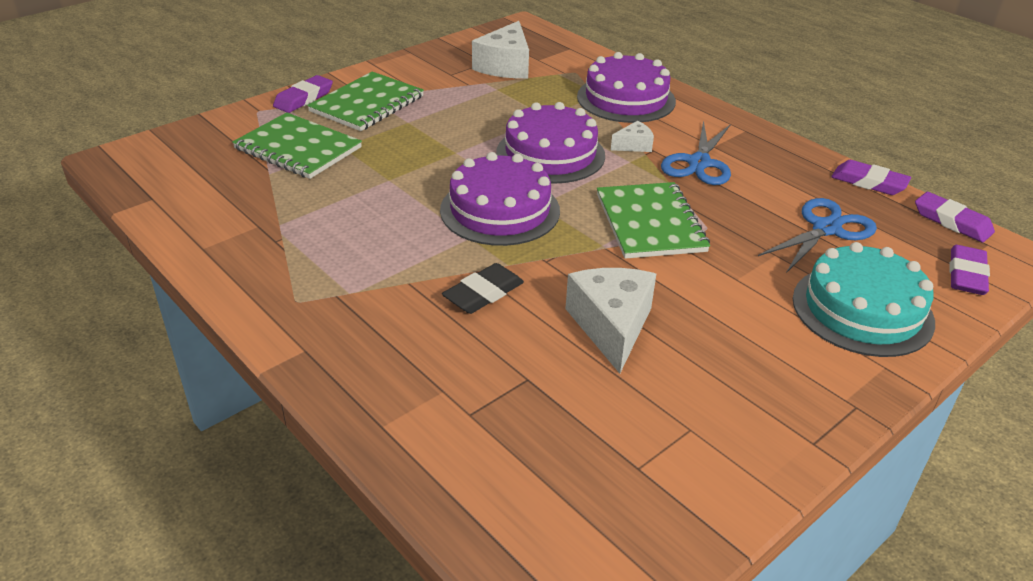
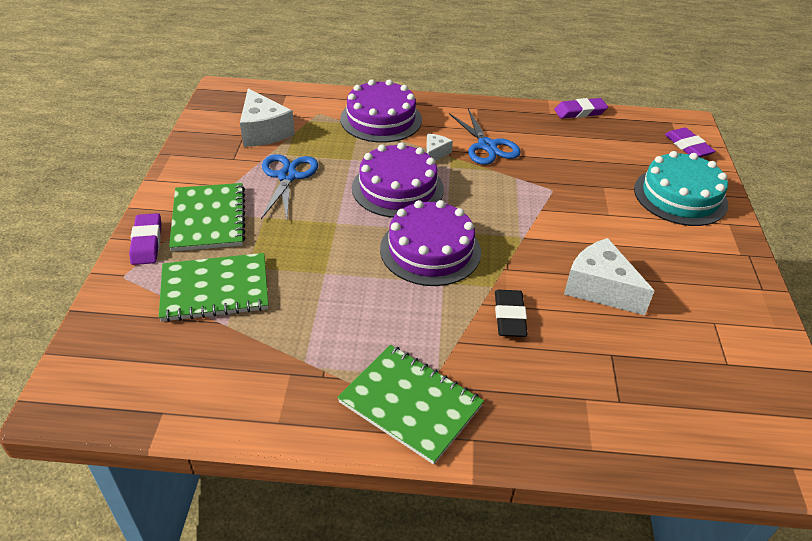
camera: 45 degrees left, 5 degrees up
(650, 223) = (521, 204): green notebook -> green notebook (410, 404)
(826, 229) = (602, 155): blue scissors -> blue scissors (287, 176)
(952, 221) = (643, 117): purple eraser -> none

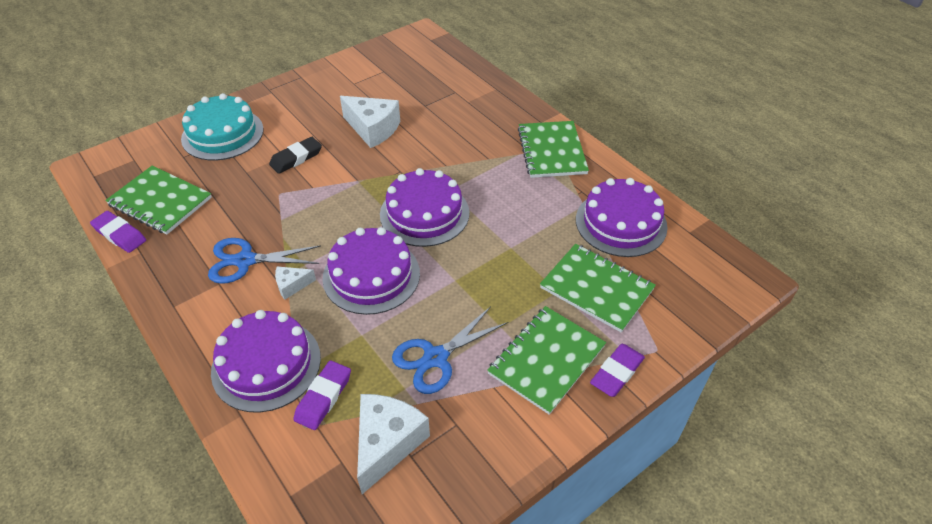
camera: 130 degrees left, 5 degrees up
(247, 368) = (621, 223): none -> purple cake
(487, 146) = (245, 261): blue scissors -> blue scissors turned 120 degrees counterclockwise
(509, 316) = (443, 150): black eraser -> black eraser (296, 158)
(600, 288) = (373, 129): white cheese -> white cheese turned 60 degrees counterclockwise
(603, 137) = (160, 201): none -> green notebook
(688, 146) = (135, 154): purple eraser -> purple eraser (323, 397)

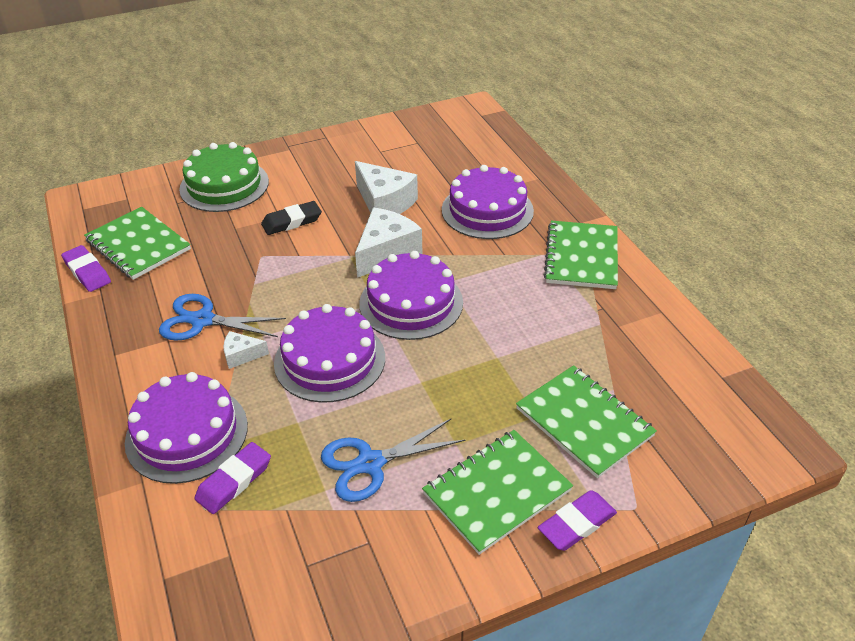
camera: 15 degrees right, 5 degrees down
(222, 134) = (224, 185): turquoise cake -> green cake
(387, 443) = (285, 546): white cheese -> white cheese (386, 252)
(621, 223) = (639, 352): purple cake -> purple cake (487, 210)

